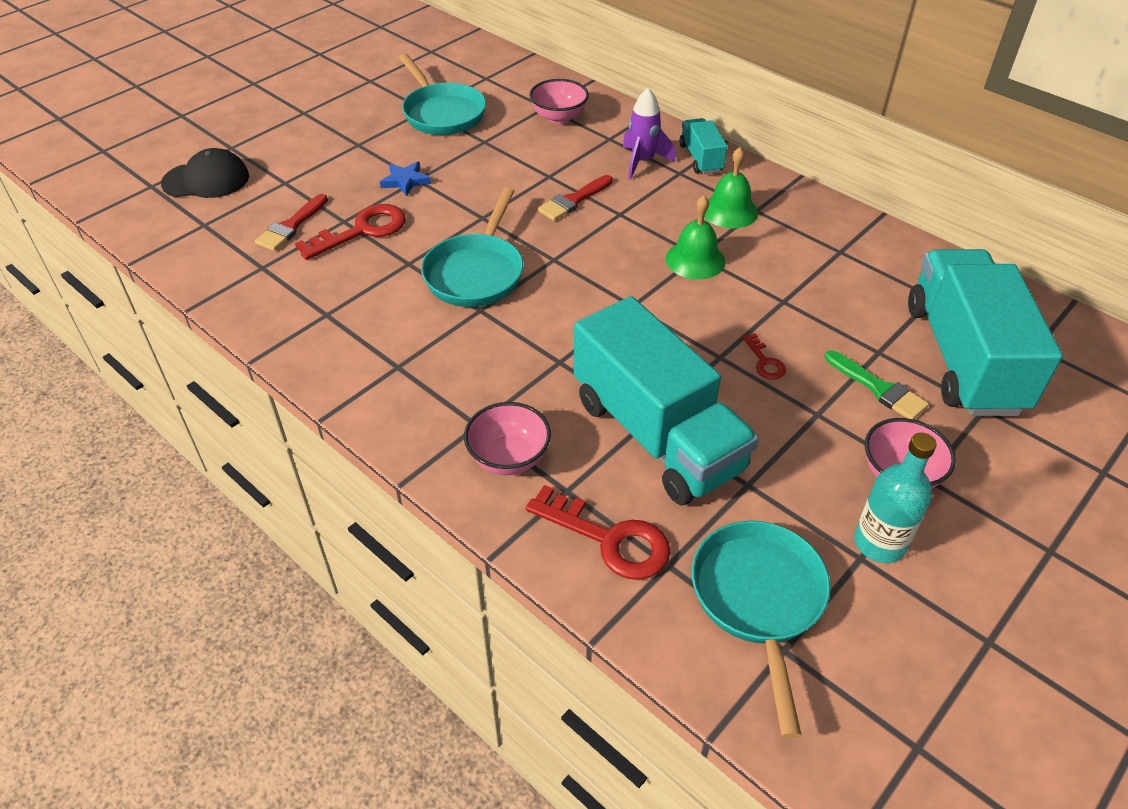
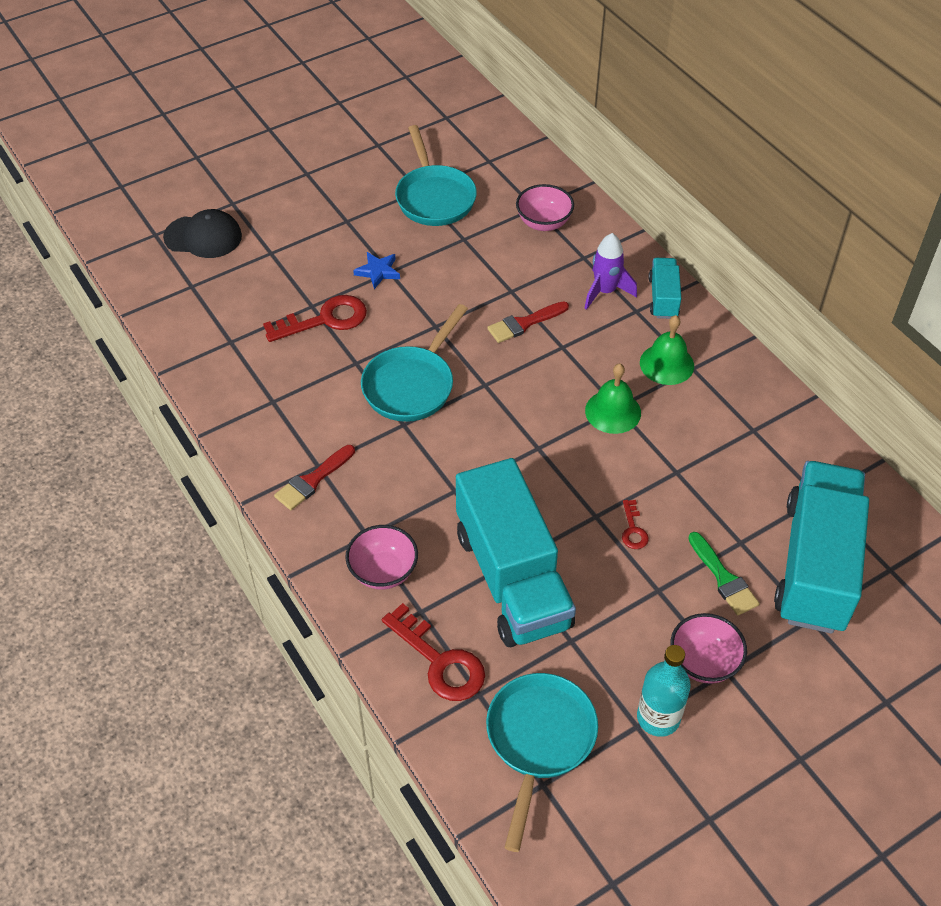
camera: 15 degrees right, 5 degrees up
(291, 226) = (265, 302): red brush -> red brush (312, 480)

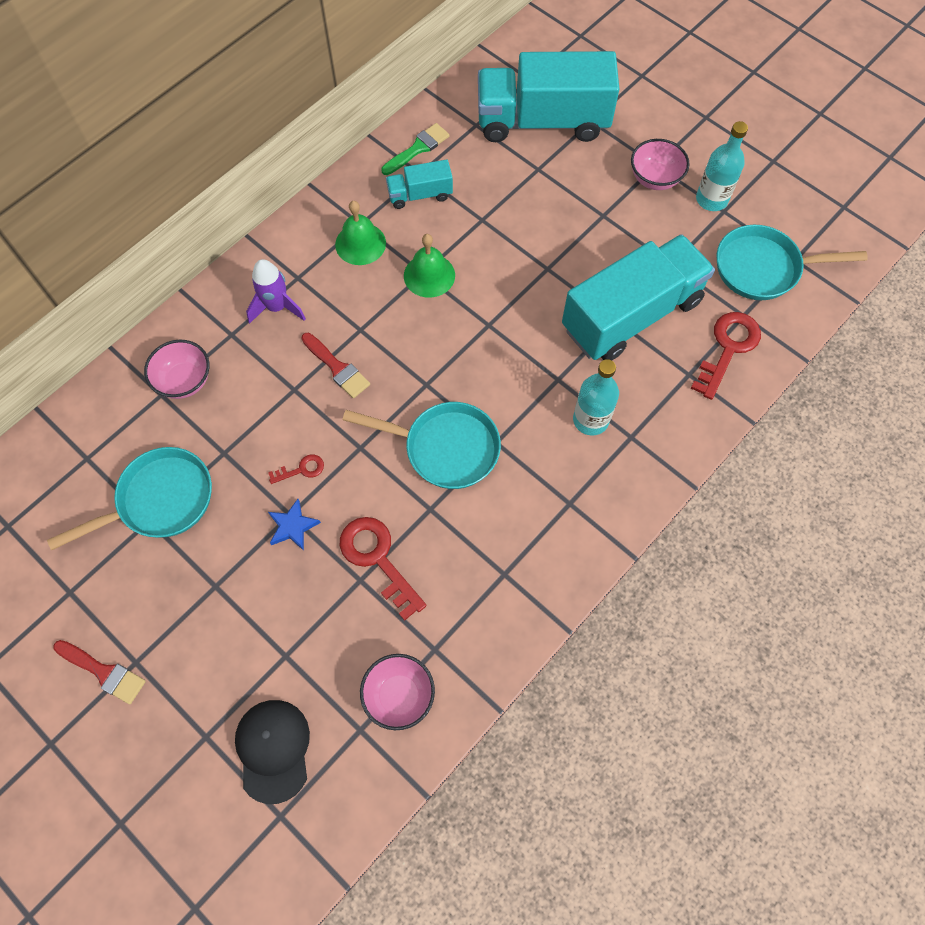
camera: 105 degrees left, 15 degrees up
(312, 480) = (588, 502): red brush -> red brush (103, 672)
(383, 571) = (662, 413): pink bowl -> pink bowl (399, 695)
(399, 506) = (590, 420): none -> turquoise bottle
(633, 529) = (552, 240): red key -> red key (301, 469)
(663, 298) = (275, 258): turquoise truck -> turquoise truck (420, 195)
(723, 578) = (576, 175): green brush -> green brush (418, 149)

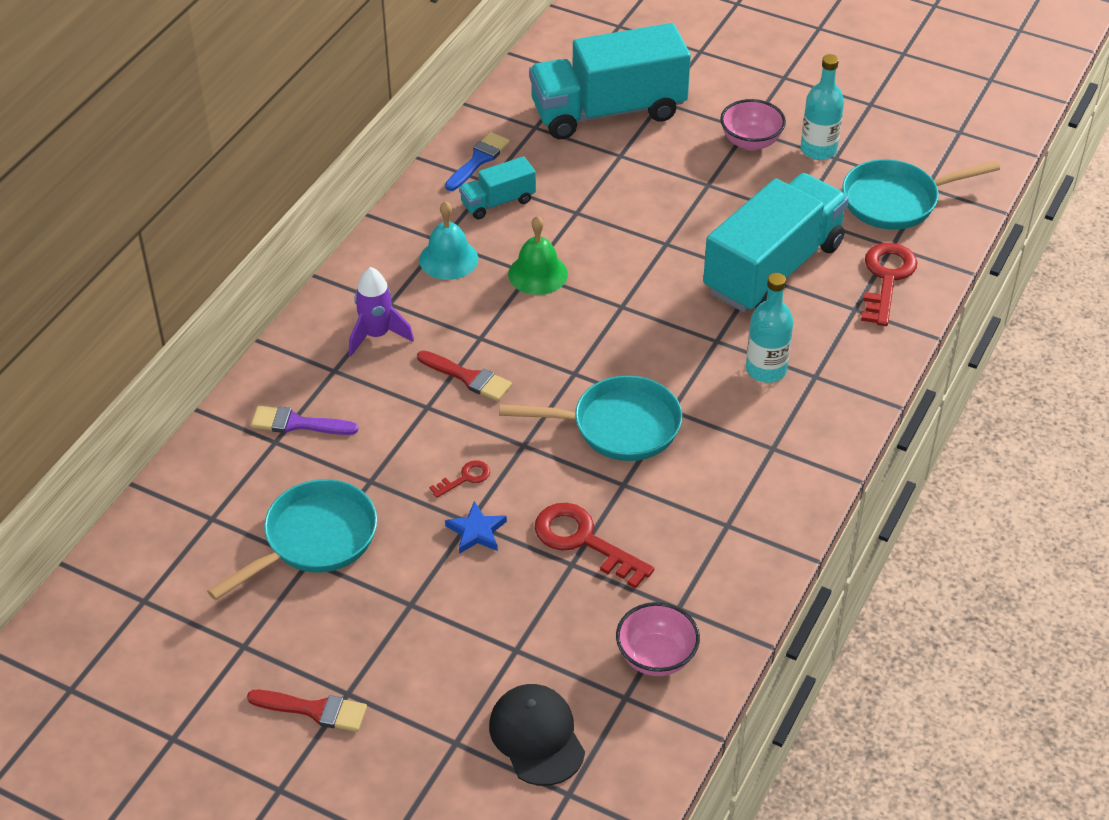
camera: 15 degrees left, 20 degrees down
(184, 381) = (297, 423): pink bowl -> purple brush
(360, 243) = (448, 259): green bell -> turquoise bell
(418, 149) = (478, 160): green brush -> blue brush

